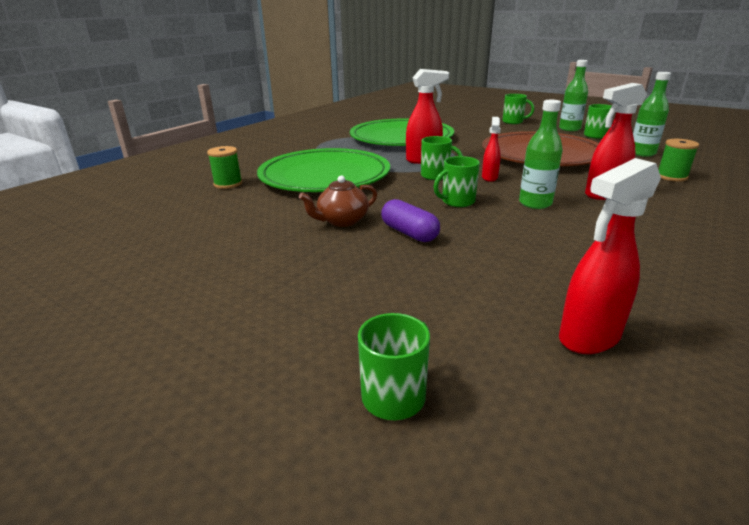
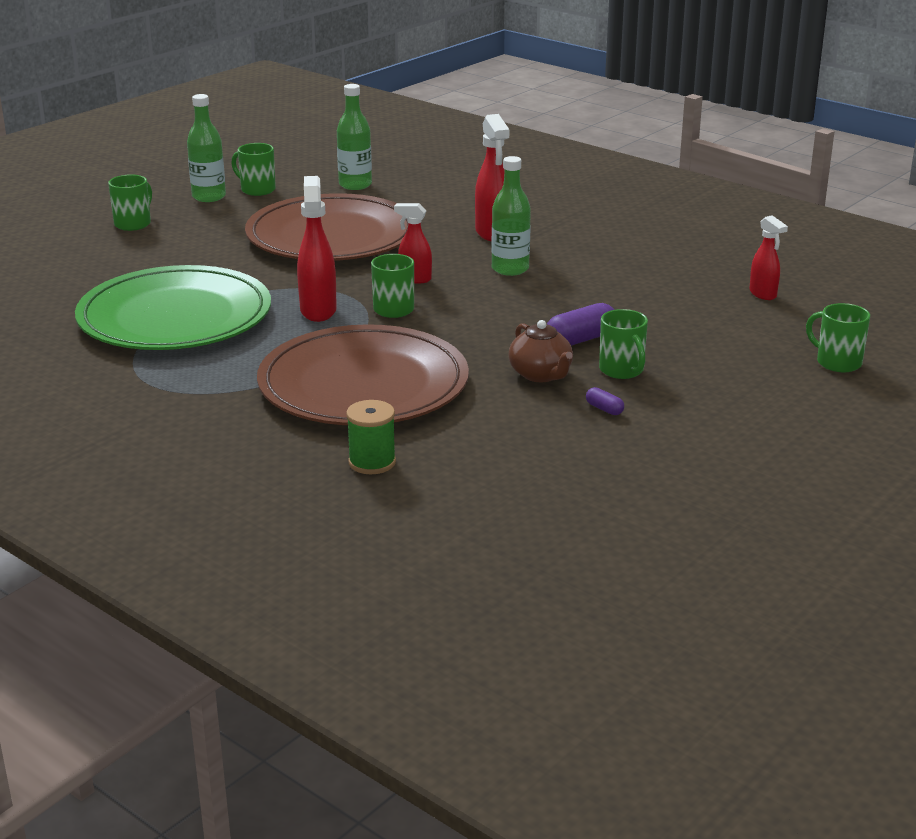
camera: 85 degrees left, 0 degrees up
(282, 245) = (604, 409): none -> purple capsule
(325, 176) = (363, 384): green plate -> brown plate
(457, 202) = (494, 307): green mug -> green mug (622, 370)
(588, 338) = (763, 294): red spray bottle -> red spray bottle, size x0.62
(671, 177) = (447, 193): green spool -> none

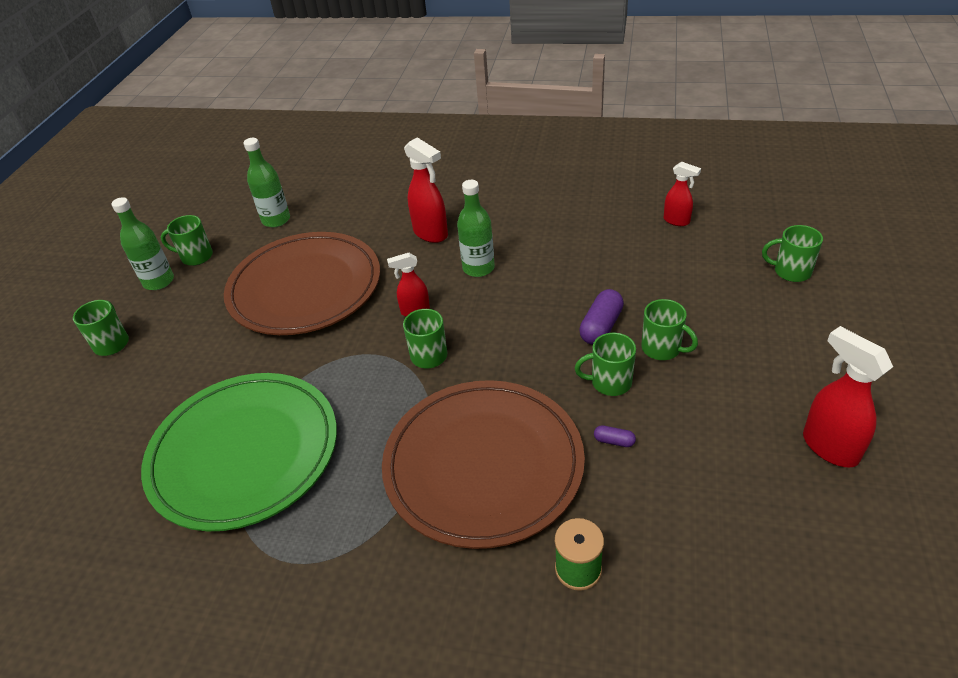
camera: 25 degrees left, 15 degrees up
(318, 310) = (367, 385): red spray bottle -> red spray bottle (829, 447)
(541, 375) = (609, 382): brown teapot -> green mug
(604, 409) = (691, 401): purple capsule -> purple capsule (614, 441)

